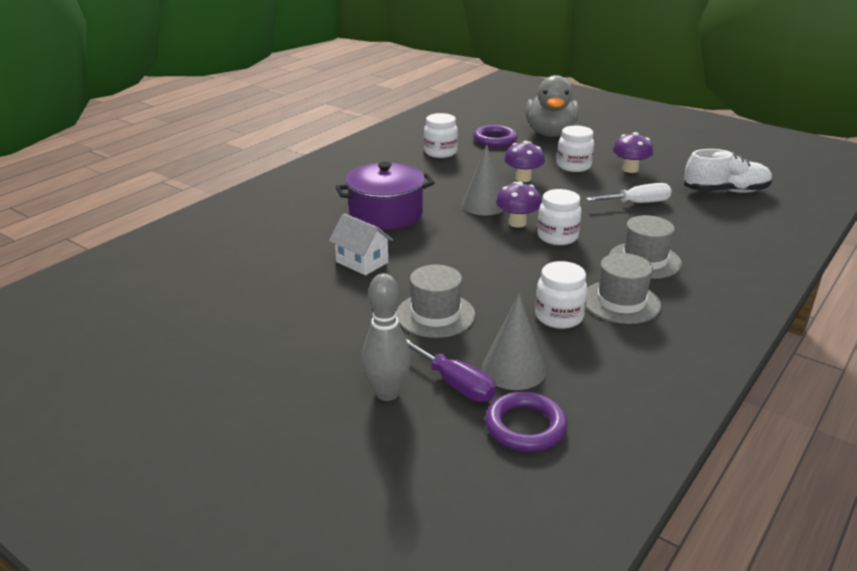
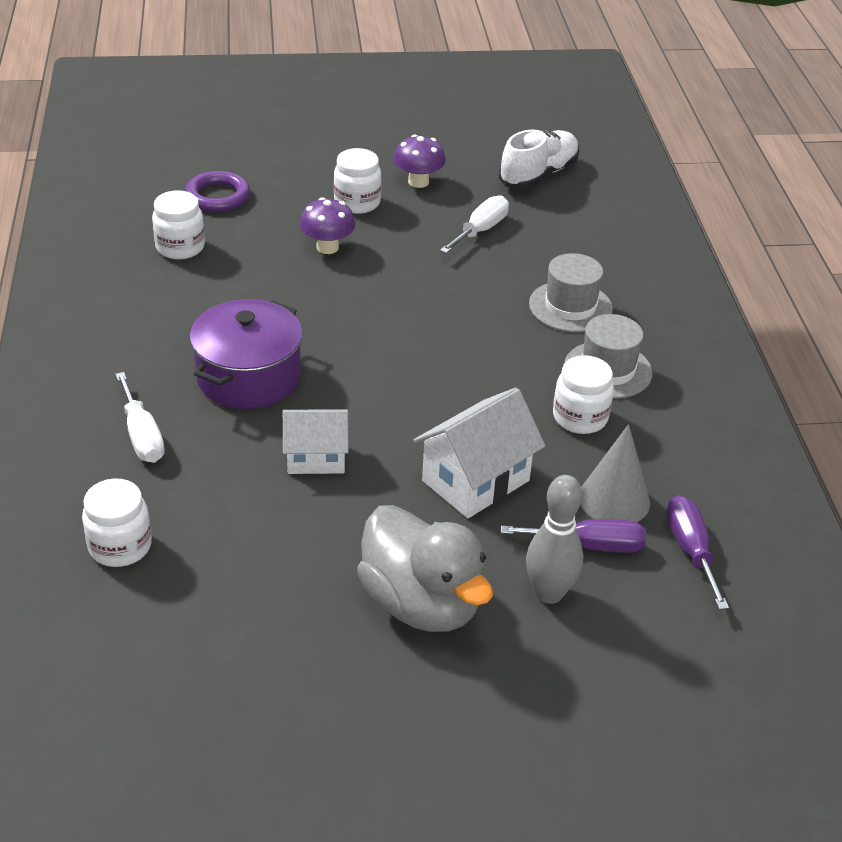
camera: 45 degrees left, 10 degrees up
(294, 215) = (142, 436): none -> white screwdriver
(435, 315) = (475, 481): grey hat -> white house
(484, 205) = (336, 308): grey cone -> none
(517, 223) = (401, 317): purple mushroom -> none
(525, 426) = (690, 550): purple ring -> purple screwdriver
(550, 133) = (268, 158): grey duck -> grey duck (421, 603)
(557, 237) = (462, 316): white jar -> white jar (120, 546)

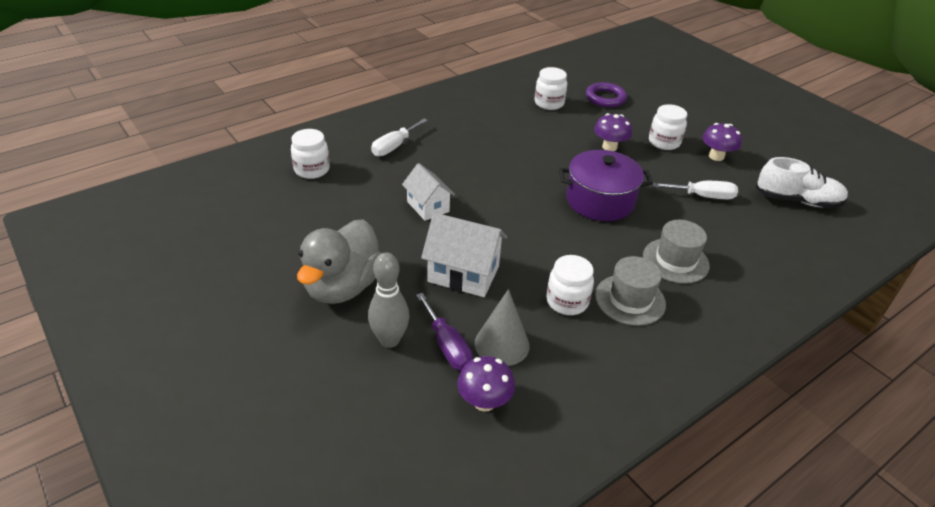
camera: 60 degrees right, 0 degrees up
(248, 377) = (470, 161): purple pot -> purple pot (600, 201)
(690, 550) = (484, 401): purple screwdriver -> purple mushroom

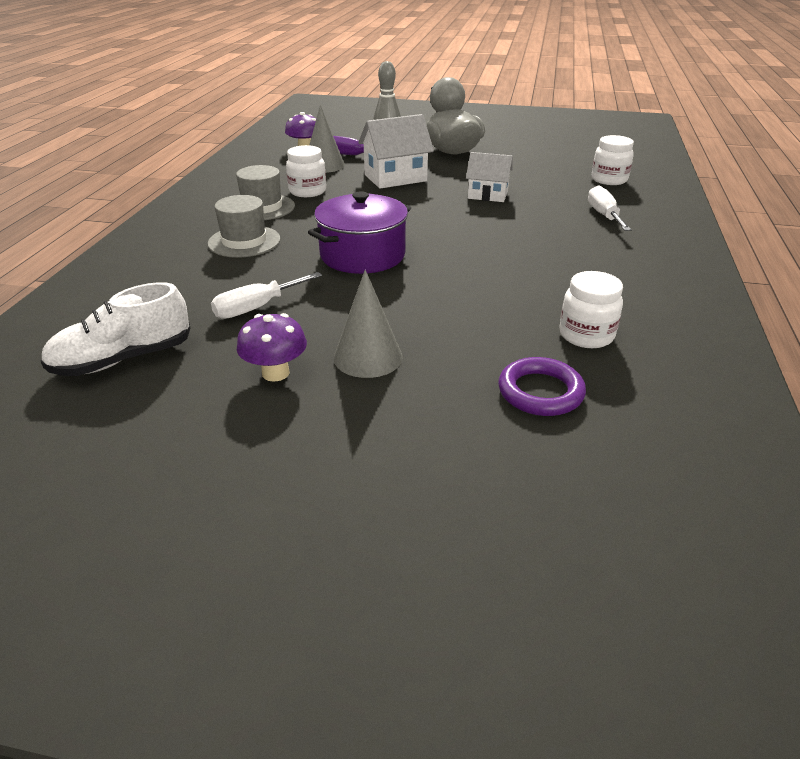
camera: 140 degrees right, 5 degrees down
(609, 147) = (426, 313): purple mushroom -> none
(664, 142) = (368, 357): white jar -> grey cone

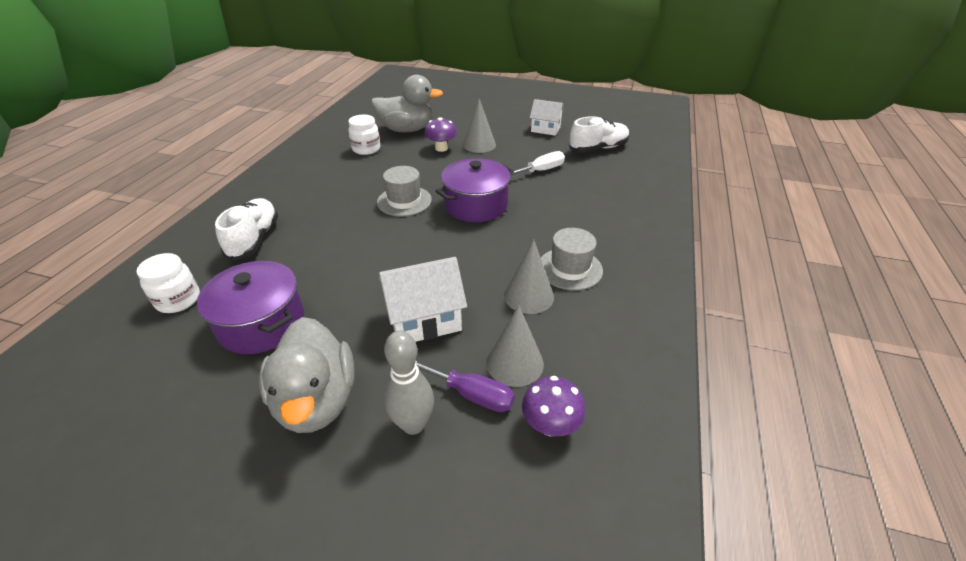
camera: 175 degrees left, 5 degrees up
(244, 241) = (569, 223): grey hat -> grey hat (404, 201)
(275, 373) = (522, 140): purple mushroom -> purple mushroom (441, 148)
(307, 191) = (528, 296): white jar -> grey cone
(487, 195) = (337, 277): white house -> white house (545, 129)
(523, 173) = (262, 323): none -> purple pot
(540, 392) = (407, 129): purple ring -> grey duck
(604, 215) = (254, 239): white screwdriver -> white shoe

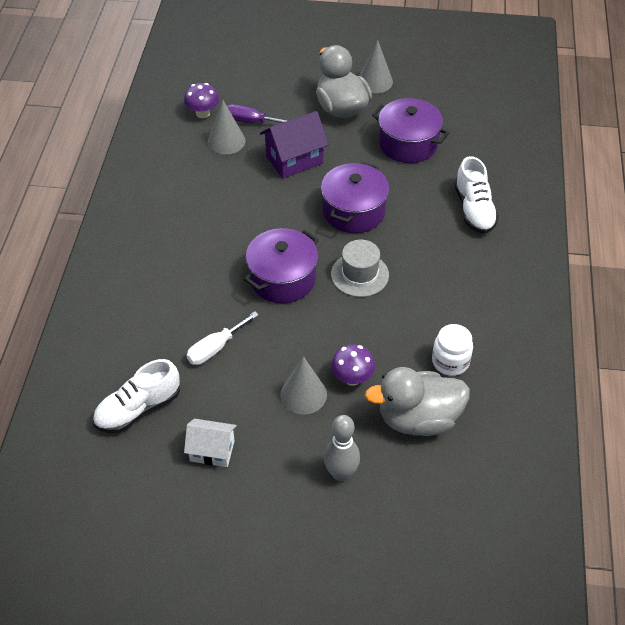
camera: 170 degrees right, 10 degrees up
(178, 300) = (483, 151): white jar -> none
(381, 252) = (354, 211): none -> purple pot
(413, 424) = (280, 104): grey bowling pin -> grey bowling pin (341, 473)
(424, 320) = (294, 160): white house -> purple house
(528, 296) = (220, 187): grey cone -> grey cone (375, 81)
(570, 268) = (186, 215): grey hat -> none

